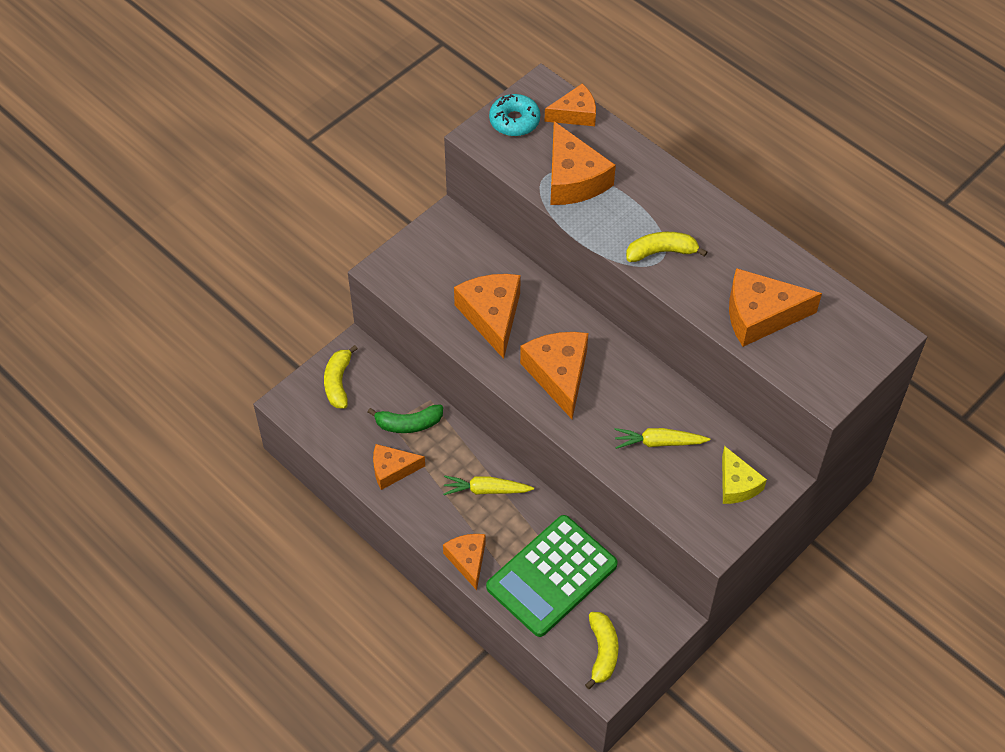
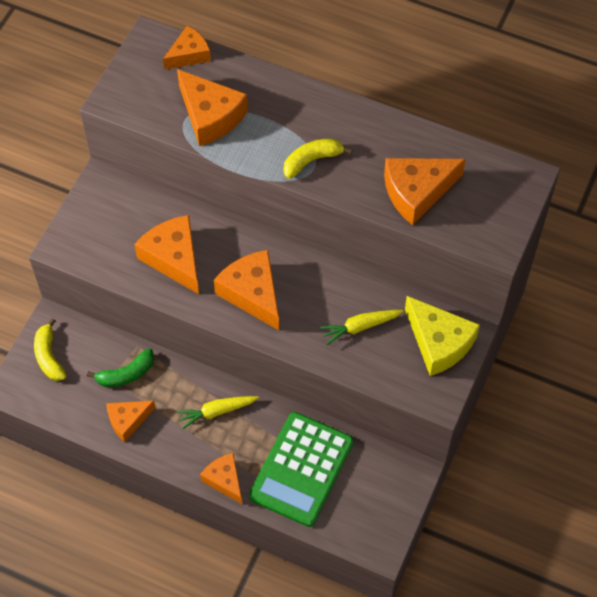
camera: 20 degrees left, 5 degrees up
(514, 121) = (137, 77): turquoise donut -> none
(602, 652) = (368, 521): yellow banana -> none
(737, 484) = (439, 342): yellow cheese -> yellow cheese, size x1.59

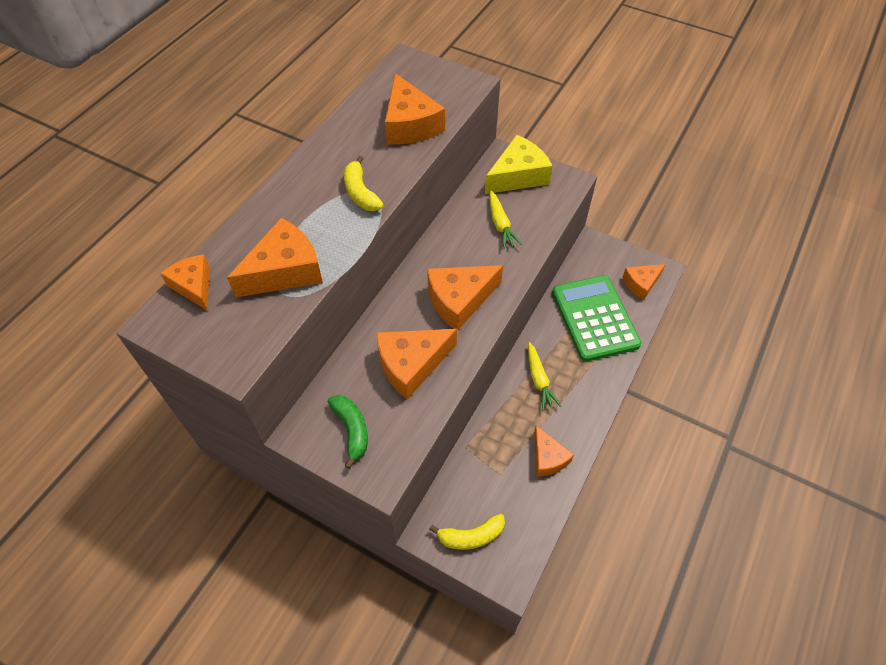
camera: 85 degrees left, 5 degrees down
(126, 374) = (496, 458): green banana -> green banana (351, 430)
(224, 480) = (607, 377): orange cheese -> orange cheese (641, 283)
(301, 469) = (594, 318): green calculator -> green calculator turned 135 degrees counterclockwise

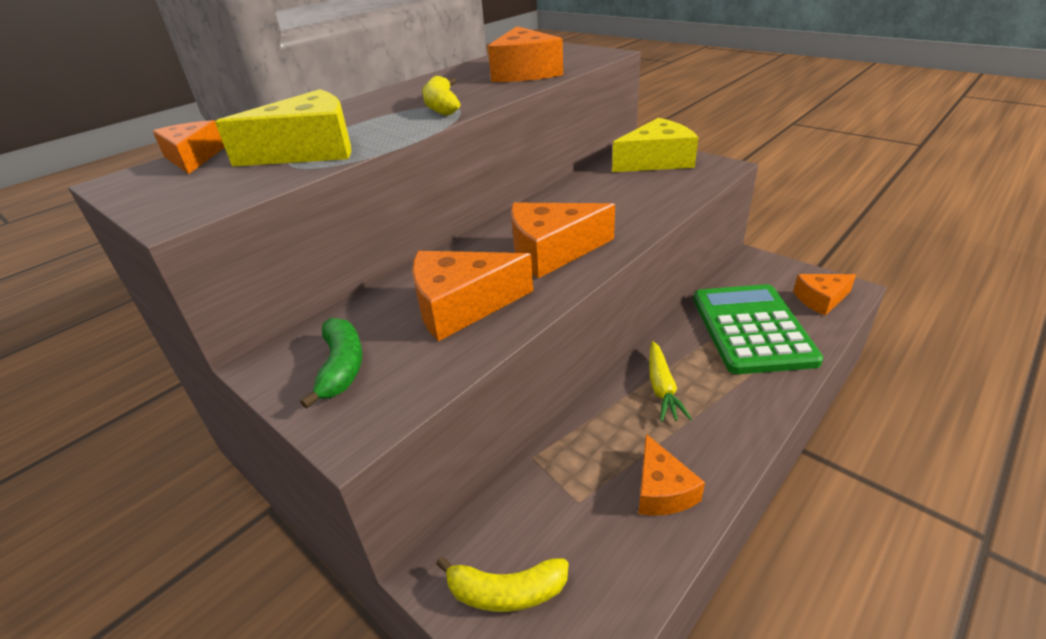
camera: 15 degrees right, 20 degrees down
(285, 270) = (309, 150): orange cheese -> yellow cheese
(500, 224) = (625, 194): yellow carrot -> none

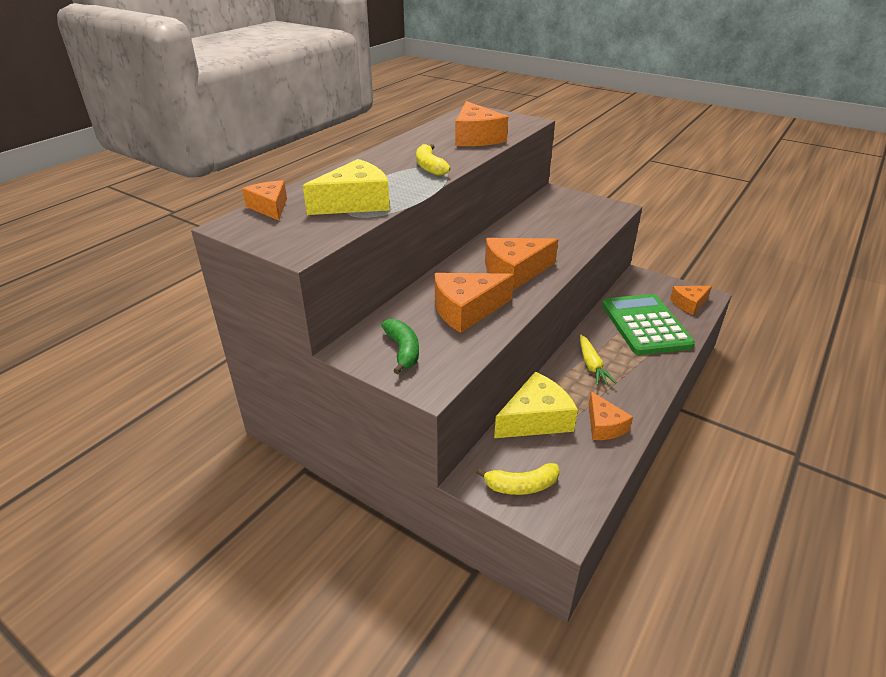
camera: 10 degrees left, 0 degrees up
(656, 161) = (569, 203): yellow cheese -> yellow cheese (536, 419)

